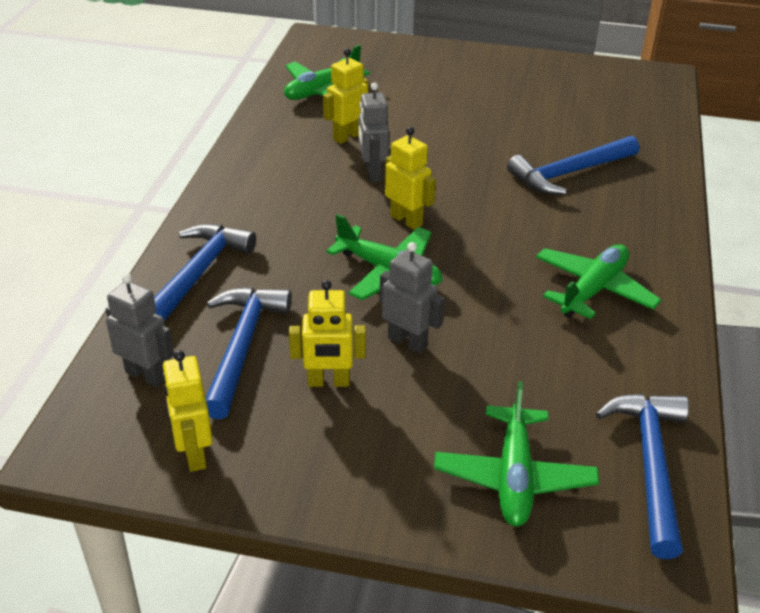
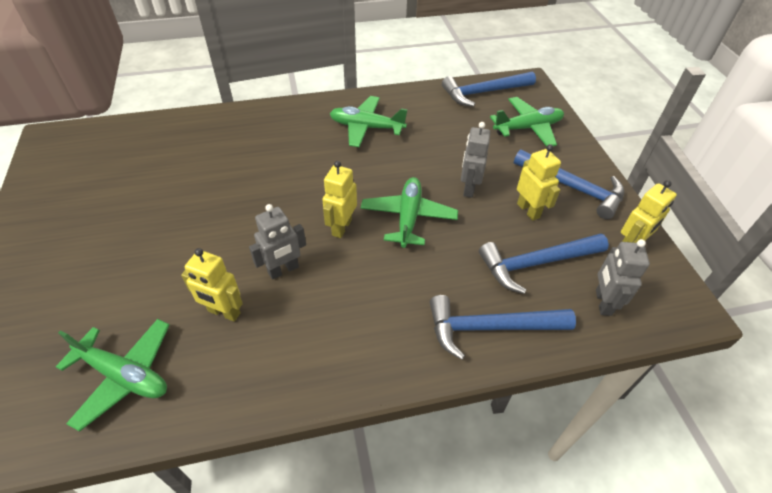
camera: 115 degrees left, 10 degrees up
(569, 173) = (233, 159): blue hammer -> blue hammer (573, 187)

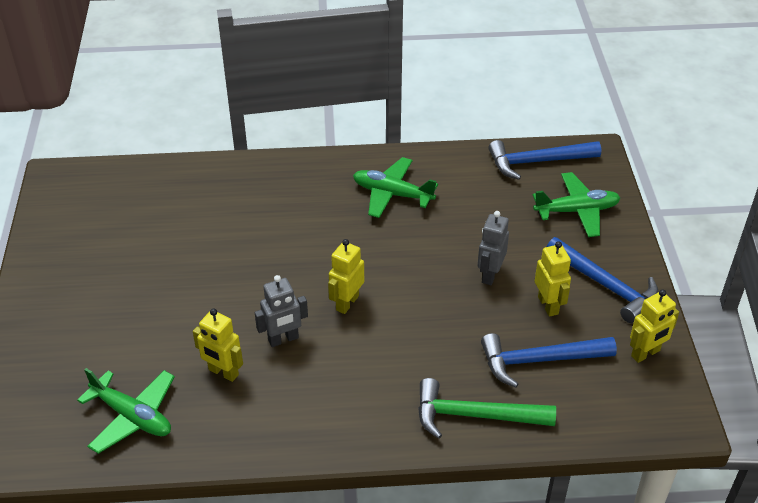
camera: 10 degrees right, 5 degrees down
(408, 217) = (418, 300): green plane -> none
(490, 328) = (475, 416): blue hammer -> green hammer
(603, 302) = (596, 405): grey robot -> none

